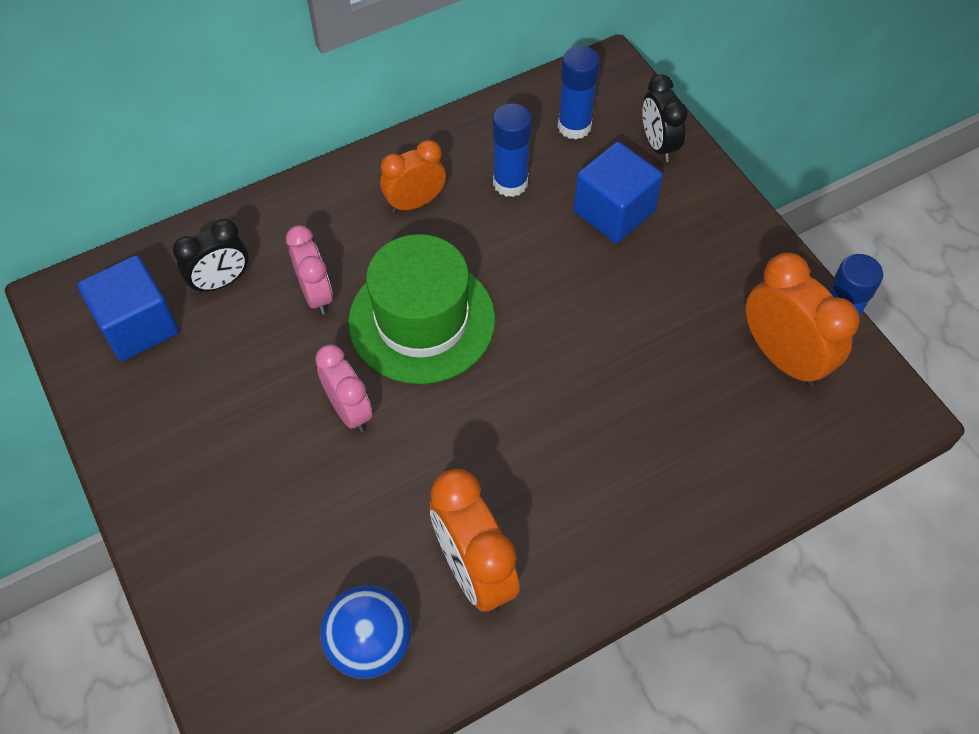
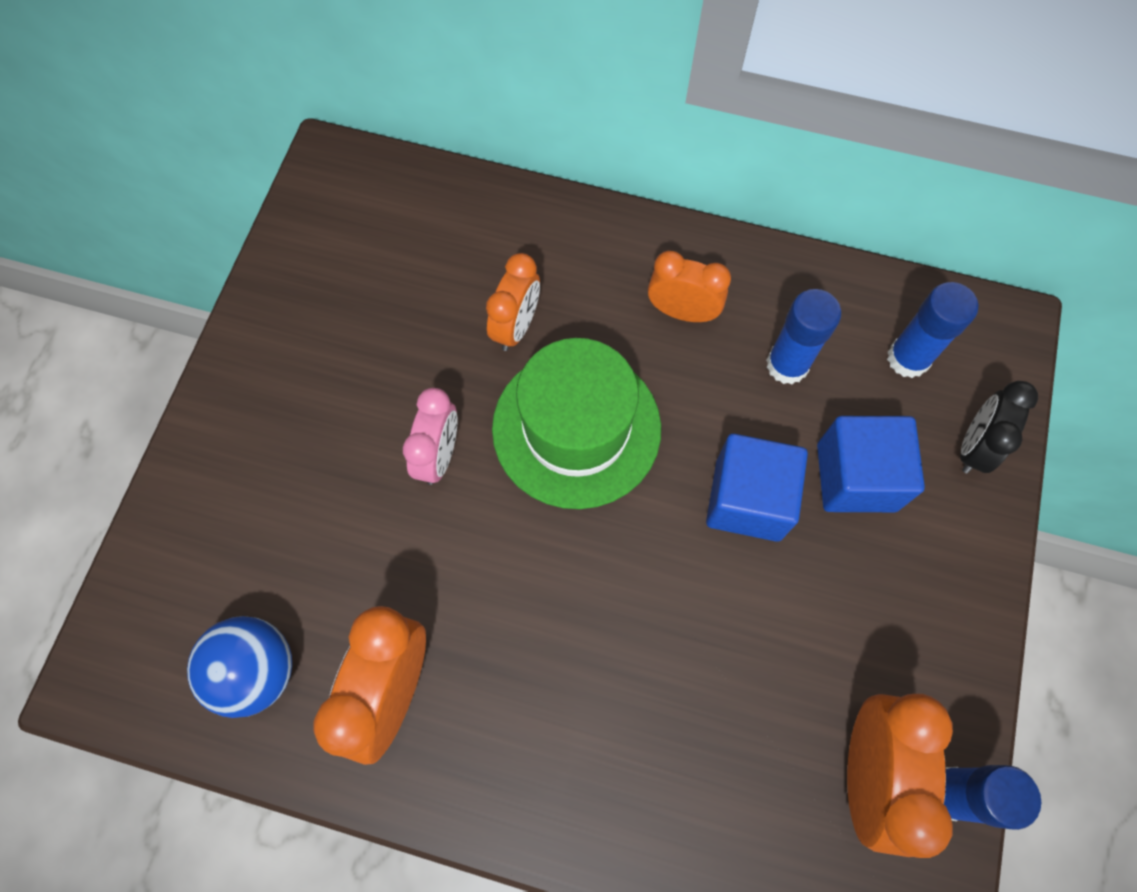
camera: 45 degrees right, 10 degrees up
(138, 326) = (359, 235): blue cube -> blue cube (748, 500)
(221, 282) = (455, 250): black clock -> none
(316, 294) = (516, 326): pink clock -> orange clock

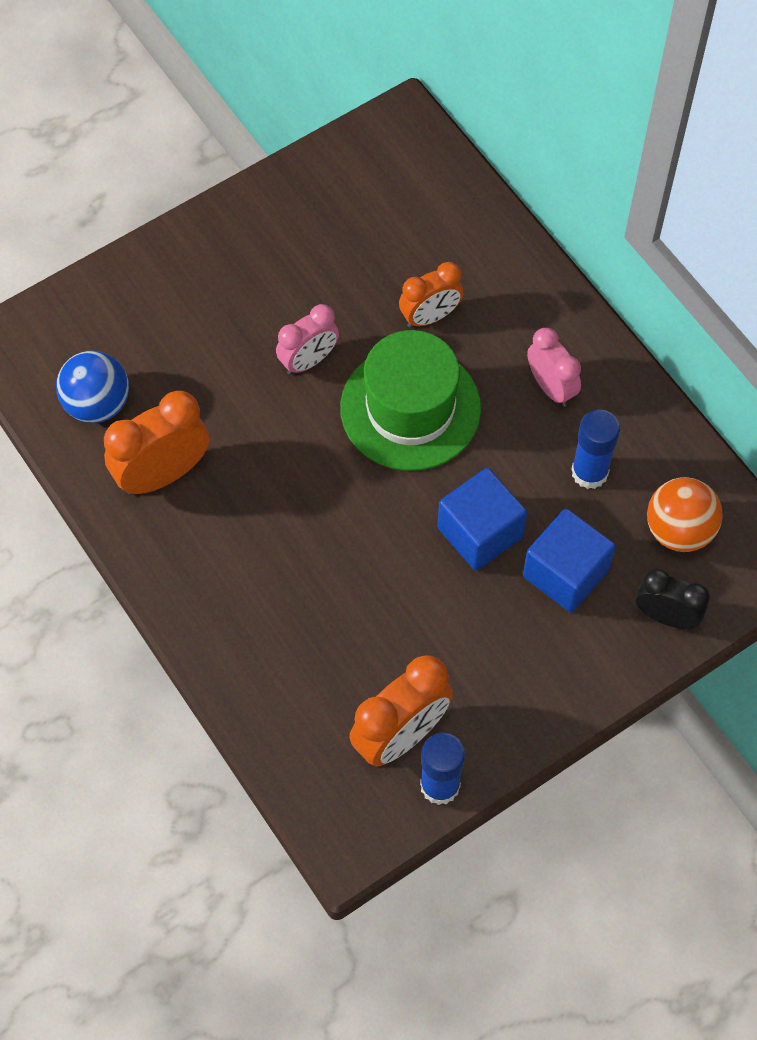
camera: 40 degrees right, 5 degrees down
(682, 312) = (551, 387): orange clock -> pink clock
(908, 358) = (679, 530): blue glue stick -> orange ball
(973, 447) = (666, 616): black clock -> black clock turned 45 degrees clockwise

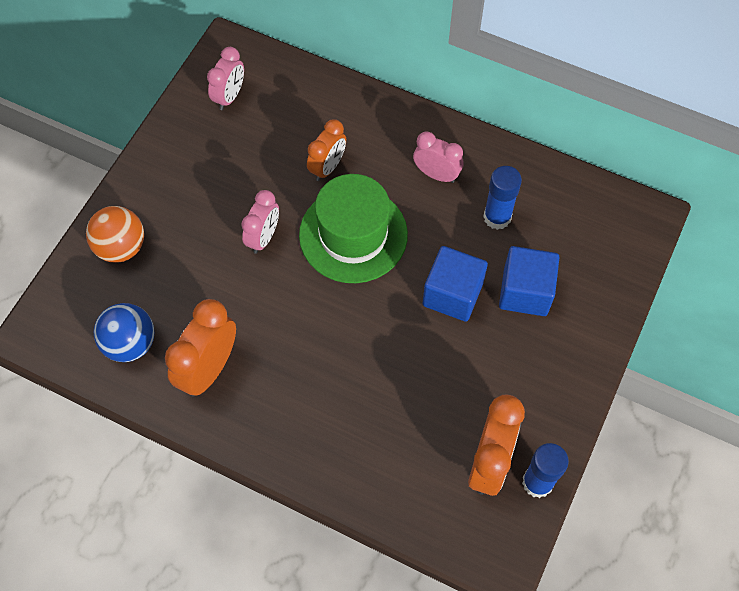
camera: 30 degrees left, 0 degrees up
(370, 180) = (229, 96): none -> pink clock
(666, 616) = (606, 286): black clock -> none
(679, 530) = (577, 225): orange ball -> orange ball (121, 247)

